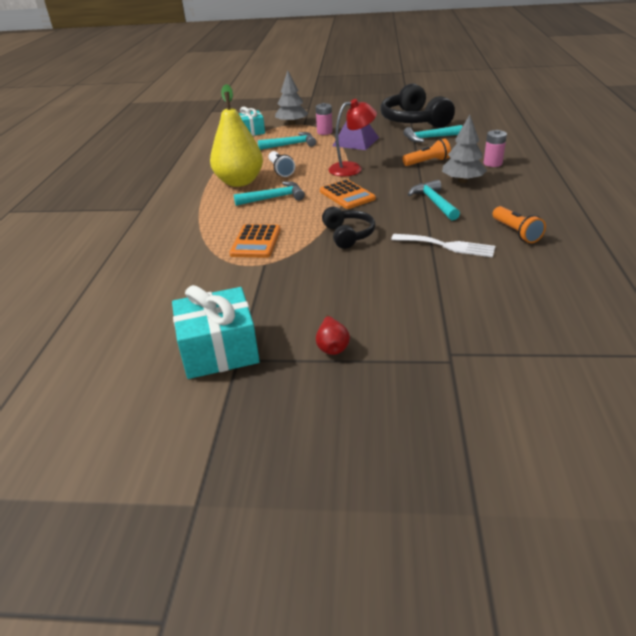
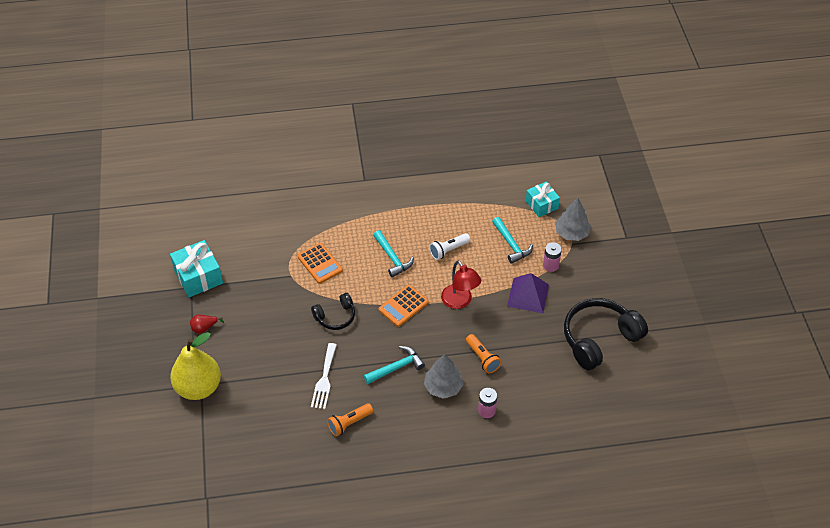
camera: 75 degrees right, 15 degrees up
(239, 182) = (420, 227): yellow pear -> yellow pear (198, 387)
(256, 242) = (320, 263): orange calculator -> orange calculator turned 120 degrees counterclockwise
(429, 138) = (547, 356): turquoise hammer -> none

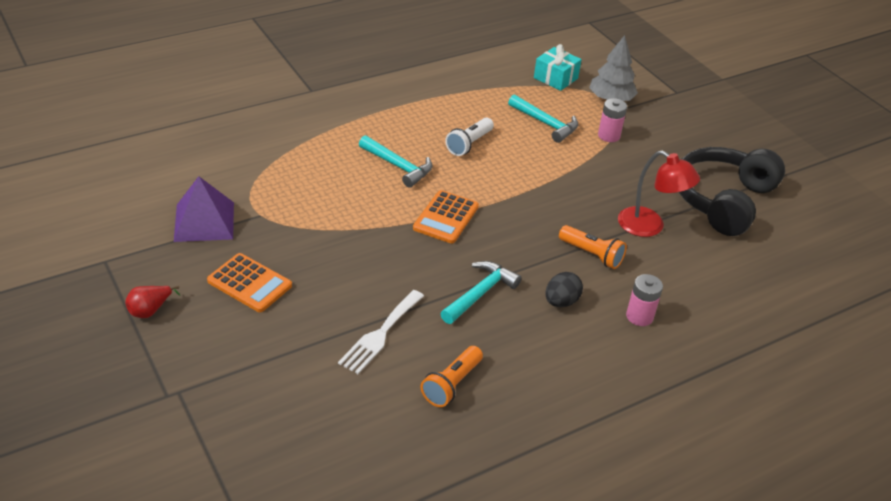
camera: 25 degrees left, 10 degrees down
(198, 276) = (112, 245): turquoise gift -> none
(198, 387) = (176, 397): yellow pear -> none
(320, 263) = (297, 192): orange calculator -> orange calculator (249, 283)
(324, 379) = (380, 334): white fork -> white fork turned 45 degrees clockwise
(335, 317) = (354, 251): black headphones -> none
(443, 387) = (561, 302): grey tree -> black egg
(460, 302) = (520, 197): red lamp -> red lamp (649, 227)
(528, 295) = (602, 172): purple pyramid -> purple pyramid (204, 221)

